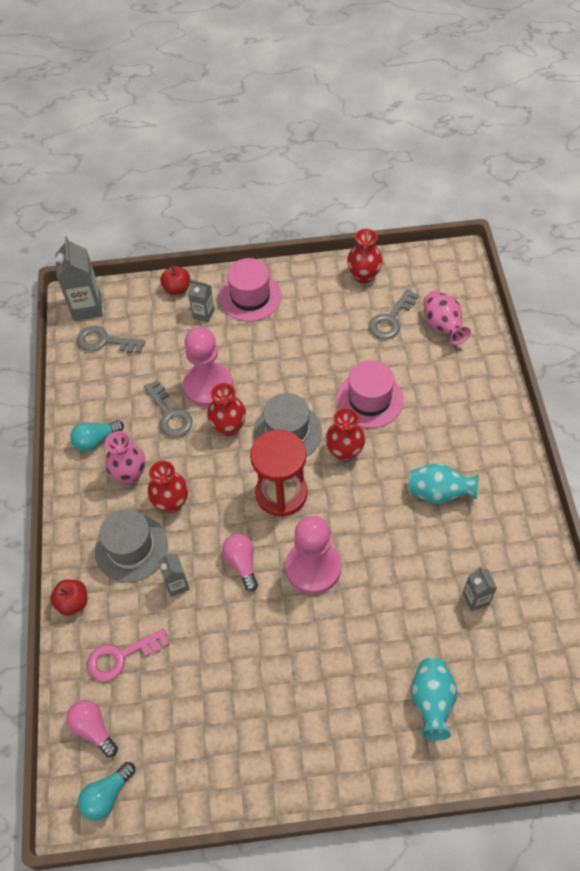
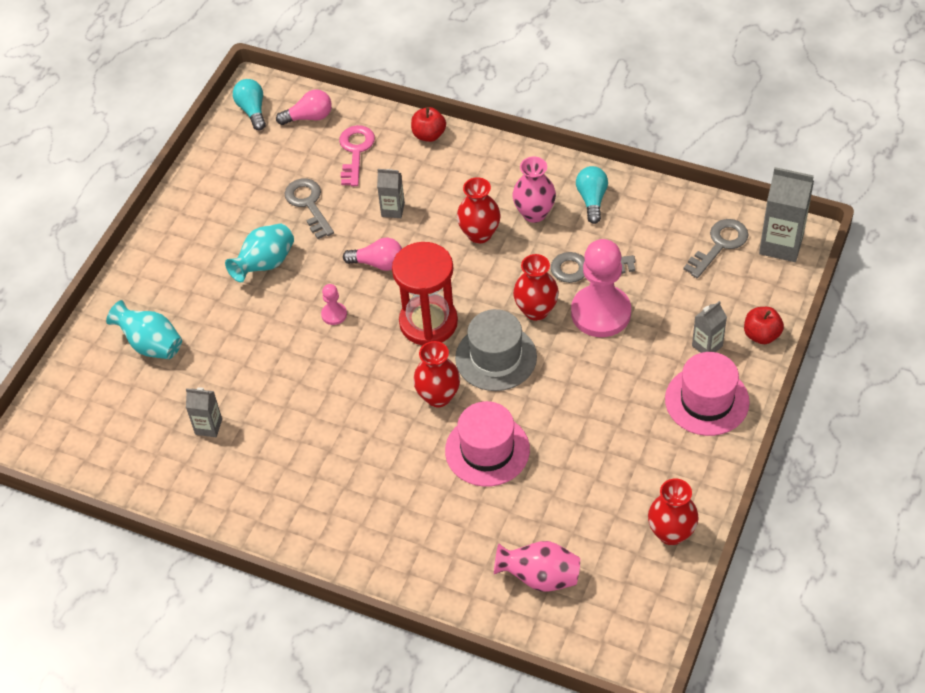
camera: 120 degrees right, 5 degrees down
(131, 548) = (452, 189): grey hat -> none
(313, 568) = (334, 314): pink pawn -> pink pawn, size x0.43
(391, 319) = (585, 528): grey key -> grey key (308, 204)
(439, 493) = (334, 455): turquoise vase -> turquoise vase (265, 264)

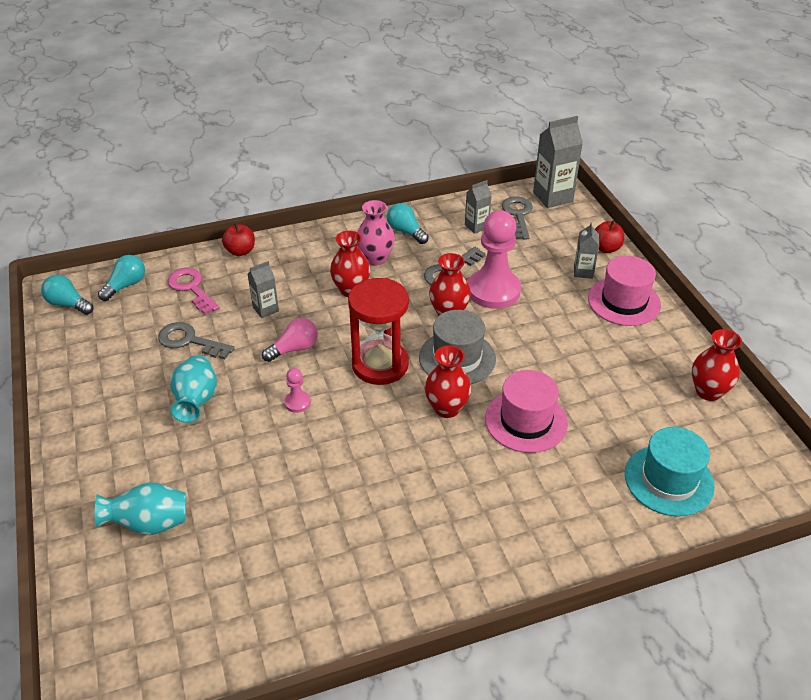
camera: 45 degrees left, 10 degrees down
(208, 427) = (278, 554): grey carton -> grey carton (476, 226)
(309, 117) = (126, 285): pink light bulb -> turquoise light bulb
(539, 577) = (668, 480): pink vase -> turquoise hat

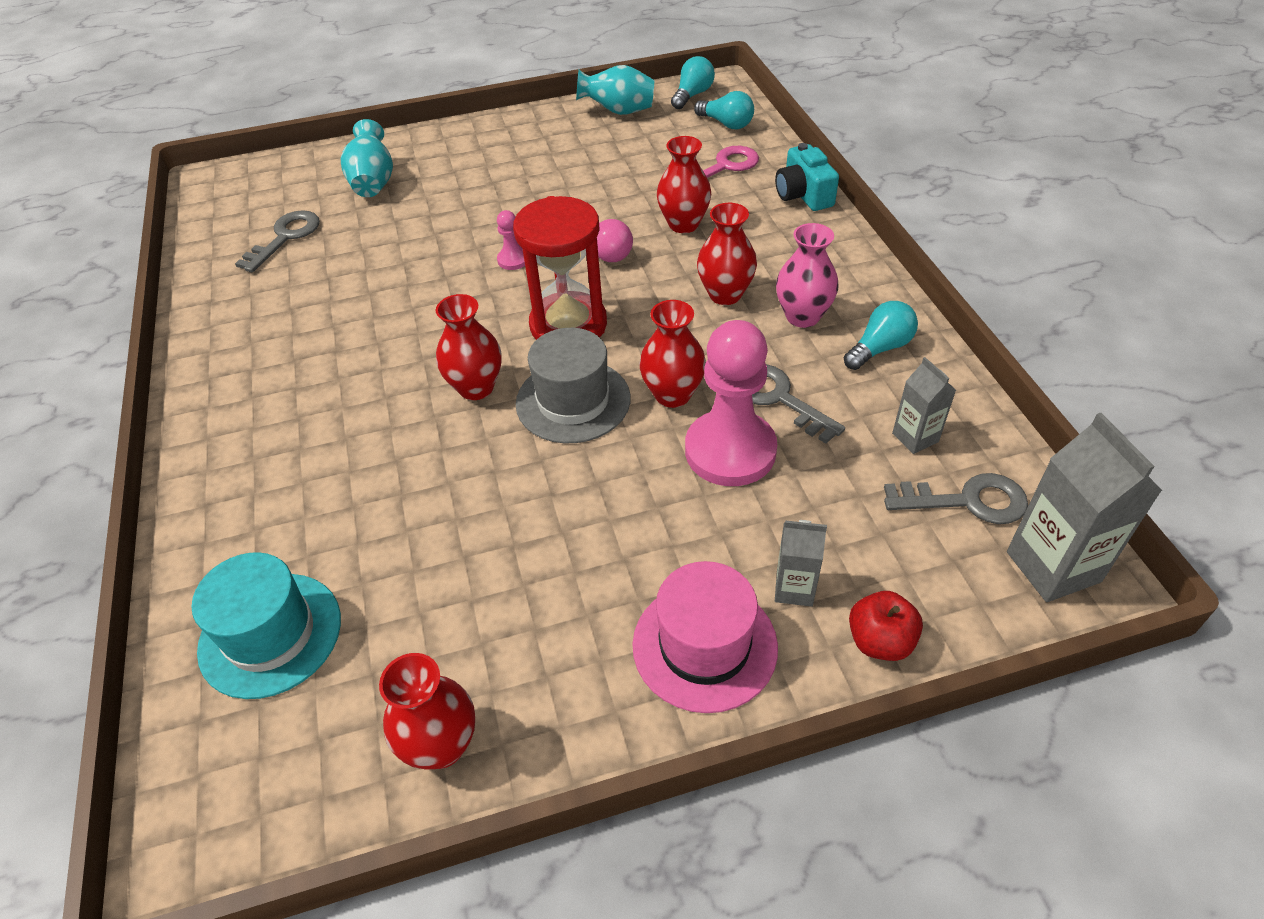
camera: 95 degrees right, 5 degrees up
(190, 341) = (627, 176): grey key -> grey key (285, 238)
(196, 401) = (529, 191): turquoise vase -> turquoise vase (618, 111)
(240, 251) = (803, 195): red apple -> turquoise camera
(265, 309) = (683, 224): grey carton -> red vase
(526, 421) = (434, 469): pink hat -> none

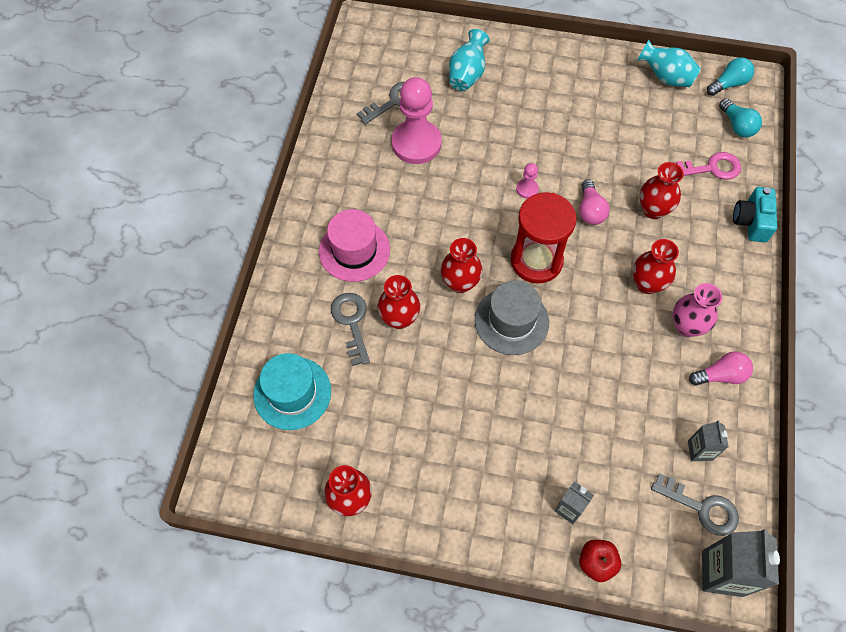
camera: 25 degrees right, 15 degrees up
(672, 394) = (572, 346): red vase -> red vase (399, 318)
(704, 645) = (503, 516): pink hat -> pink hat (354, 250)
(730, 451) = (584, 403): pink pawn -> pink pawn (416, 143)
(779, 399) = (634, 381): grey key -> grey key (352, 323)
(879, 348) = (720, 375): turquoise light bulb -> pink light bulb

